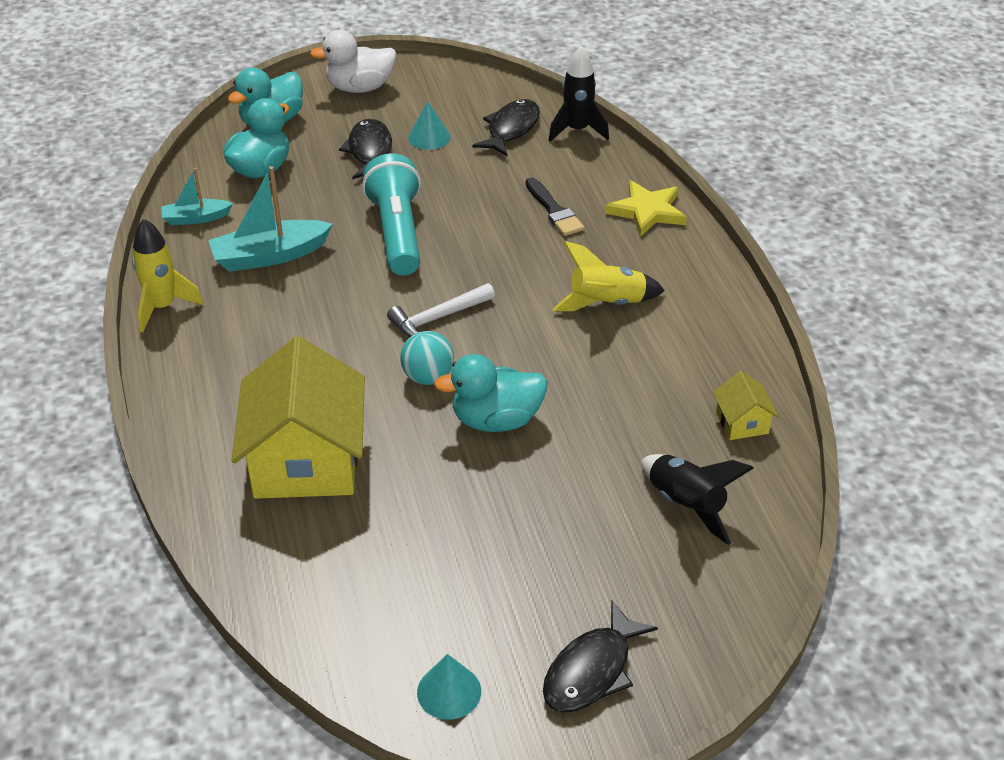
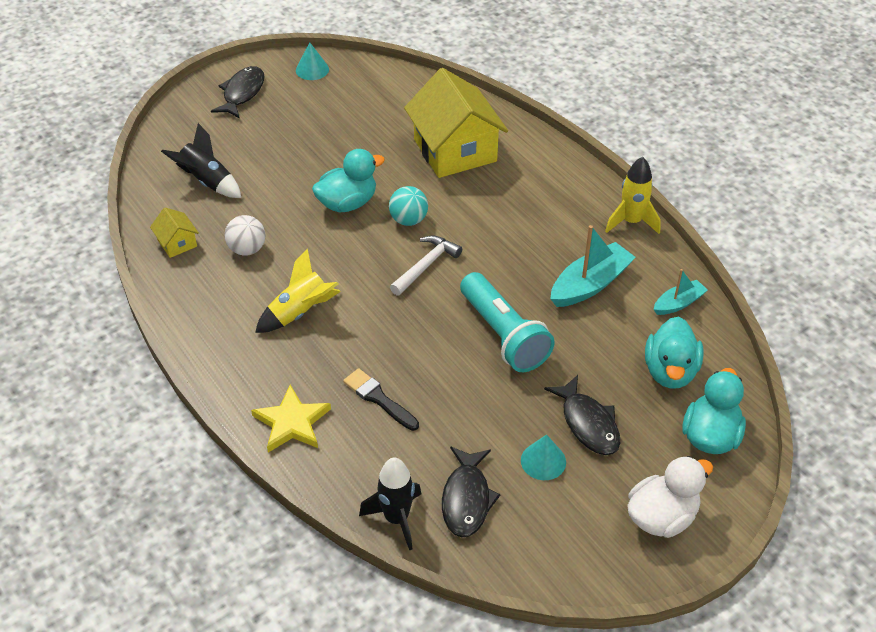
camera: 160 degrees right, 5 degrees up
(650, 391) = (247, 249): none -> white ball

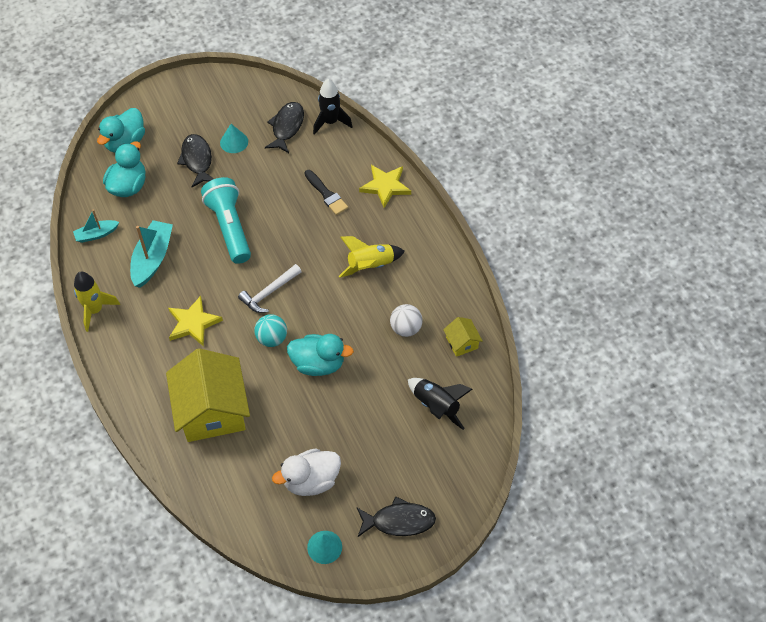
camera: 170 degrees left, 10 degrees up
(242, 93) = (399, 521): black fish -> black fish turned 120 degrees counterclockwise
(347, 203) = (318, 364): turquoise duck -> turquoise duck turned 150 degrees counterclockwise
(508, 223) = (193, 323): none -> yellow star
(590, 284) = (152, 259): turquoise boat -> turquoise boat turned 135 degrees clockwise
(661, 517) = (178, 103): white duck -> white duck (311, 481)

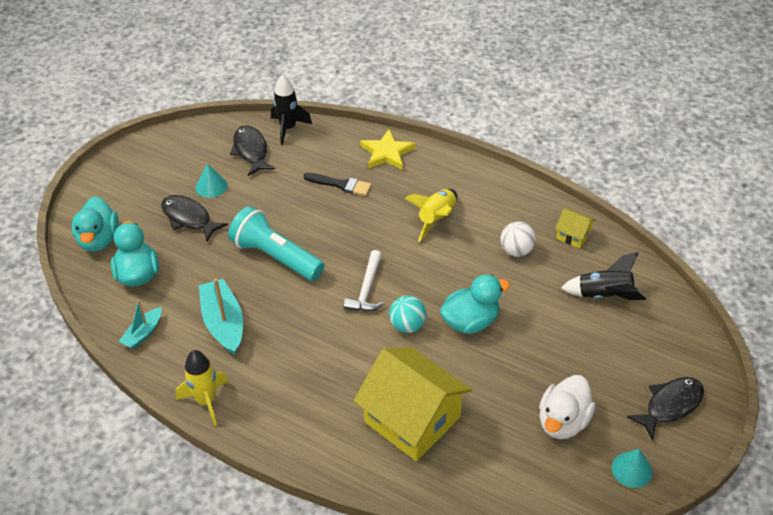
camera: 35 degrees left, 10 degrees down
(193, 323) = (319, 355): yellow star -> none

